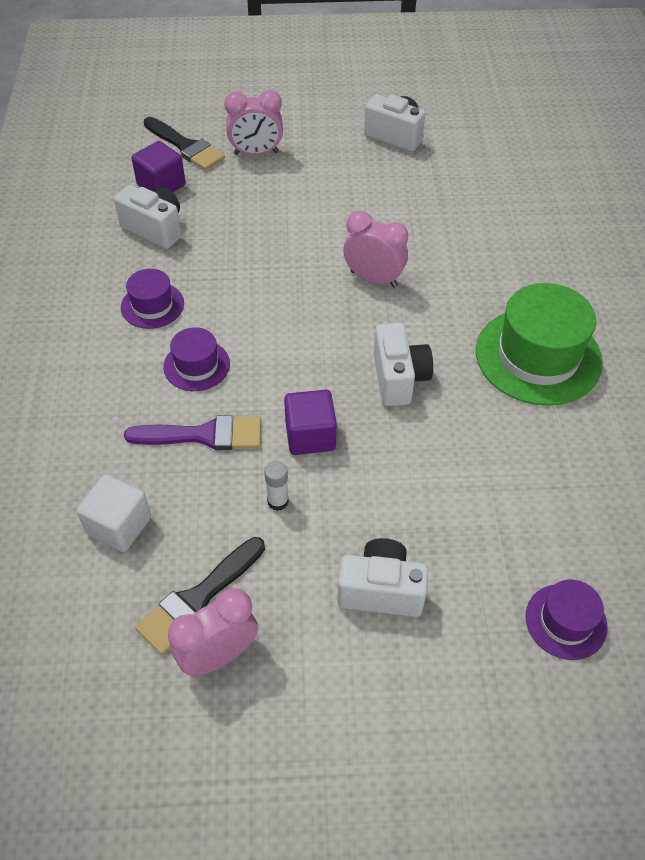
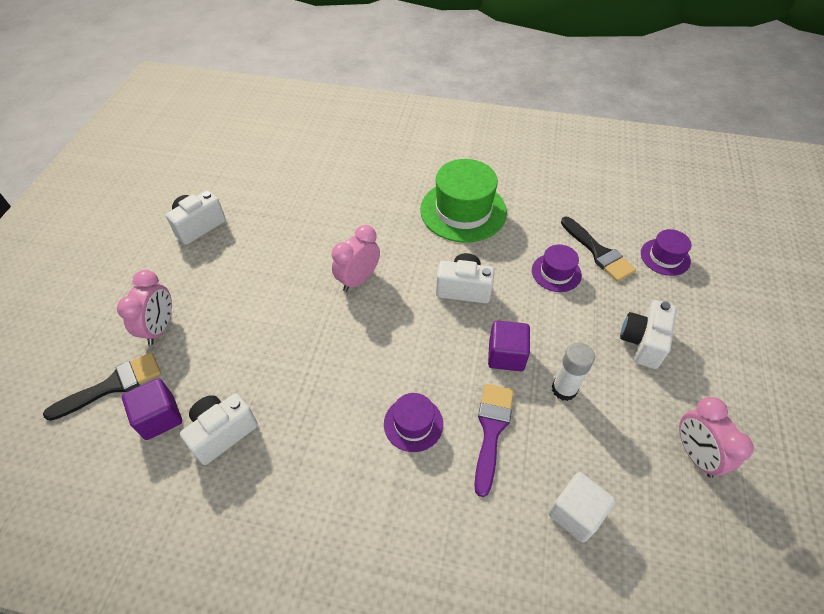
camera: 75 degrees left, 0 degrees up
(152, 305) = (327, 450): purple hat -> purple hat (556, 272)
(198, 599) = (648, 461): black brush -> black brush (598, 252)
(278, 501) = (564, 389): white glue stick -> white glue stick, size x1.54

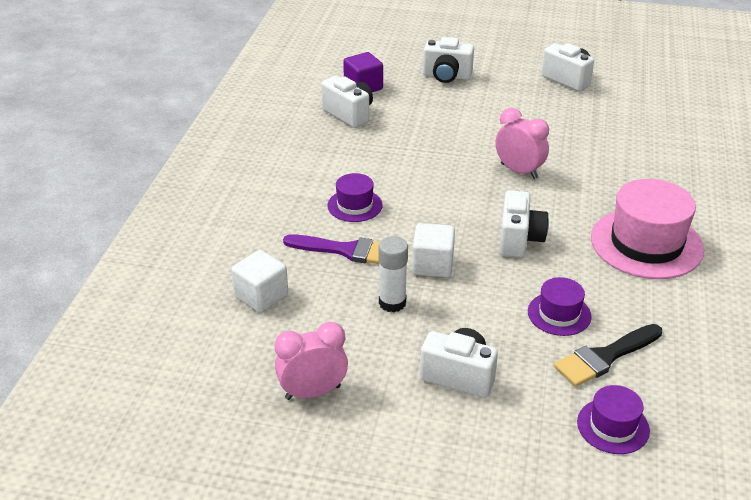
camera: 90 degrees right, 15 degrees down
(112, 385) = (391, 65): black brush -> none
(160, 328) = (447, 76): pink clock -> white camera
(463, 211) = (646, 243): green hat -> pink hat
(506, 355) = (432, 265): purple cube -> white cube

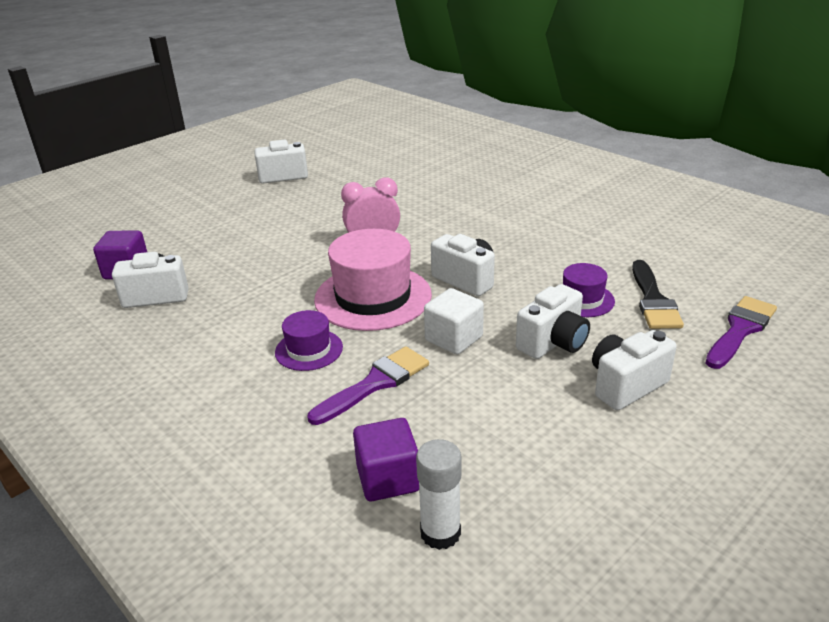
camera: 55 degrees left, 5 degrees down
(261, 296) = (388, 478): white cube -> purple cube
(313, 392) = (586, 499): pink clock -> none
(392, 303) = (487, 385): white glue stick -> white glue stick (440, 533)
(447, 76) = (187, 223): white camera -> white camera (553, 343)
(613, 426) = (740, 330): purple hat -> purple brush
(646, 243) = (530, 228): pink hat -> pink hat (373, 297)

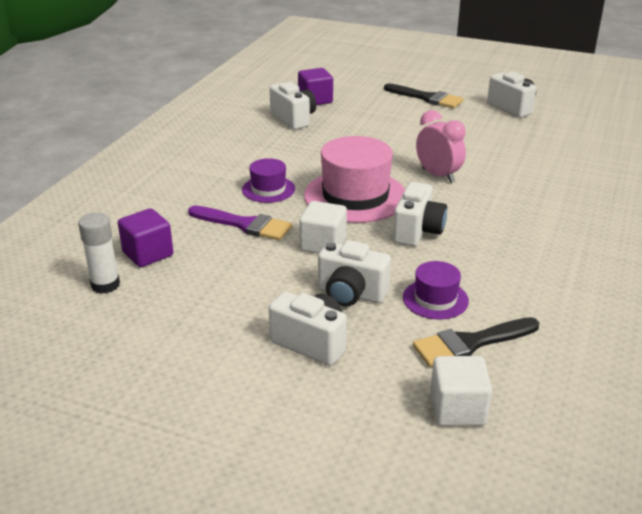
camera: 65 degrees right, 0 degrees up
(210, 208) = (427, 98): none -> black brush
(740, 330) = (457, 409): purple brush -> white cube

